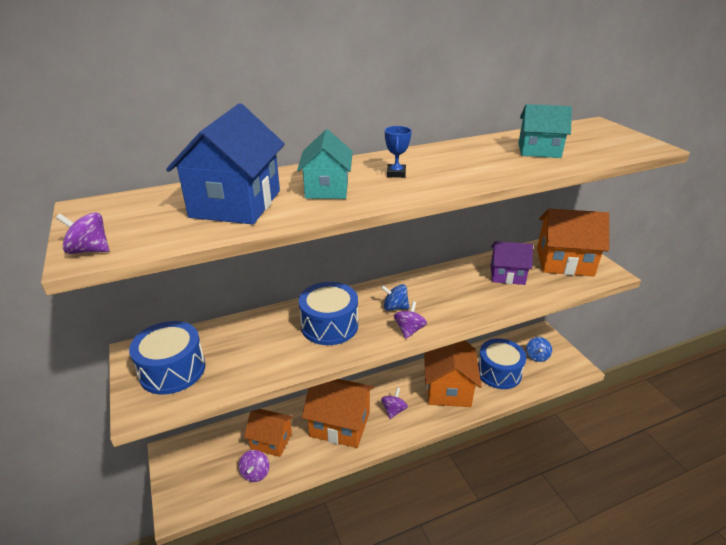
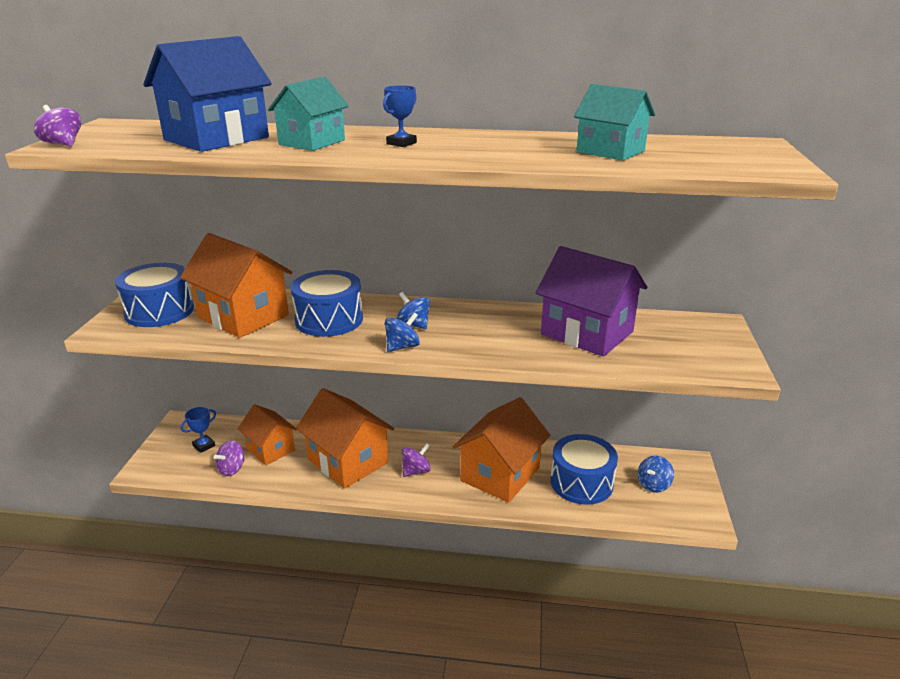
camera: 30 degrees right, 5 degrees down
(211, 463) = (204, 445): none -> blue trophy
(409, 330) = (402, 347): purple spinning top -> blue spinning top
(507, 275) = (587, 333): purple house -> purple house, size x1.58
(564, 262) = (686, 341): orange house -> orange house (243, 316)

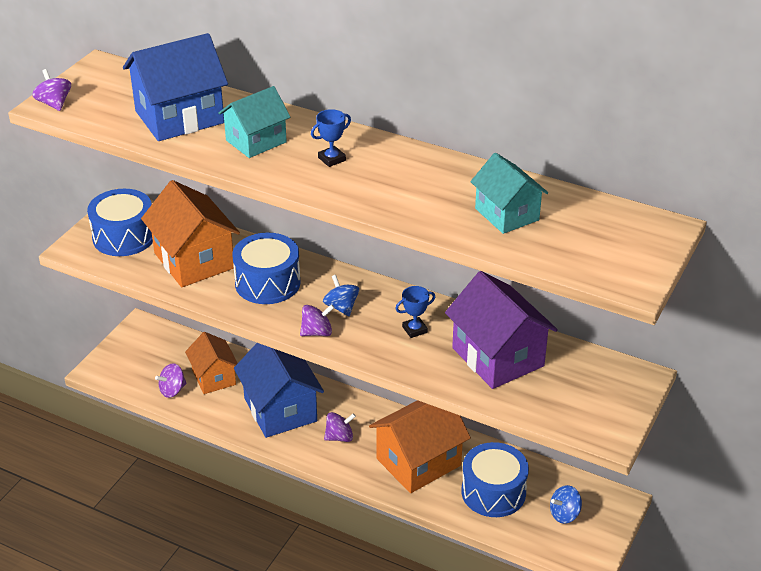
camera: 20 degrees right, 10 degrees up
(204, 445) = (155, 358): blue trophy -> blue trophy (414, 330)
(348, 461) = (280, 409): orange house -> blue house
(402, 347) = (317, 332): blue spinning top -> purple spinning top

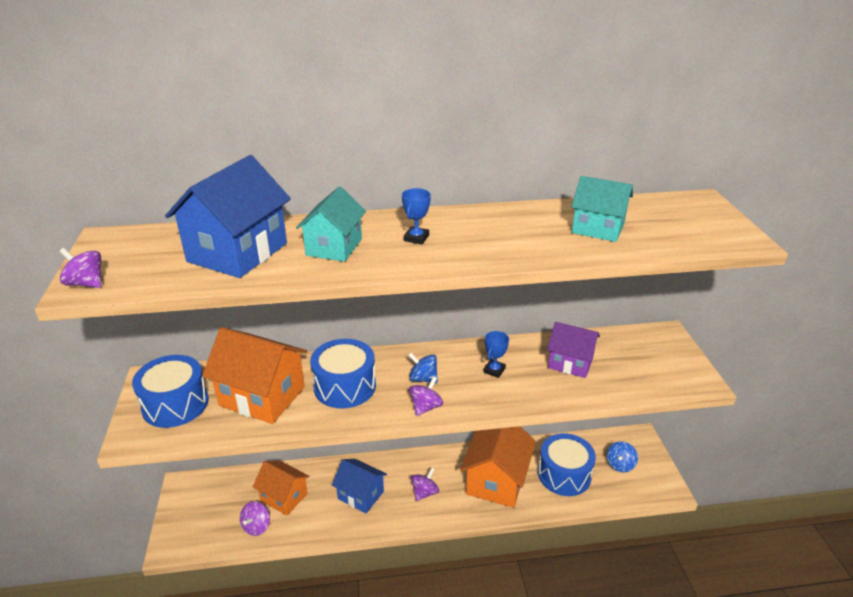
camera: 35 degrees left, 5 degrees down
(280, 409) = (360, 495): blue house -> blue house, size x0.63
(497, 357) = (570, 363): purple house -> purple house, size x0.63

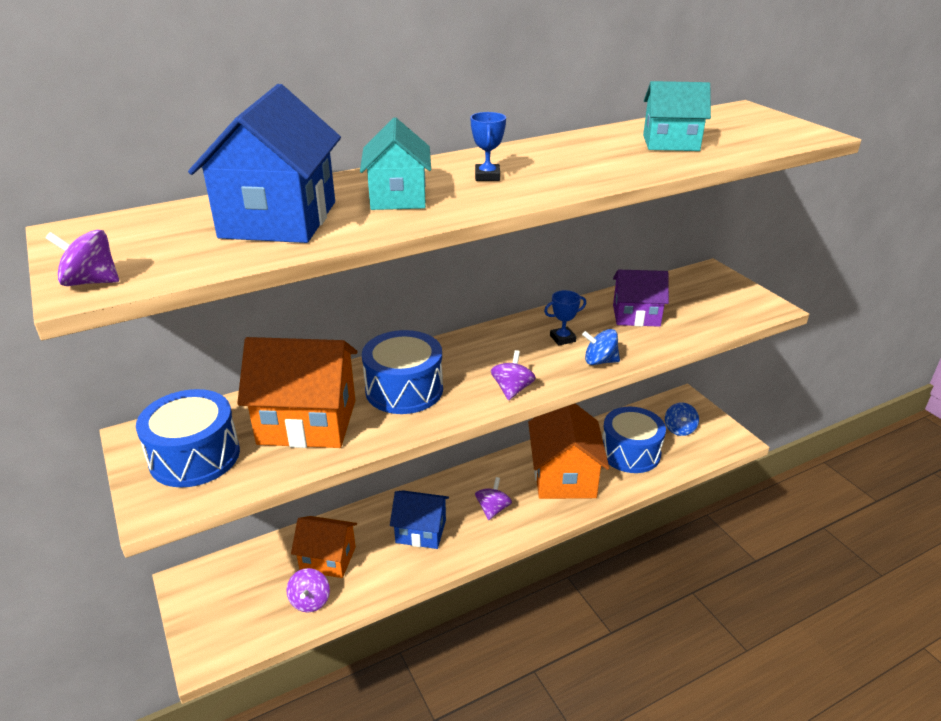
camera: 20 degrees left, 0 degrees up
(423, 378) = (490, 362): blue spinning top -> blue spinning top (599, 361)
(494, 370) = (562, 338): blue trophy -> blue trophy turned 60 degrees clockwise

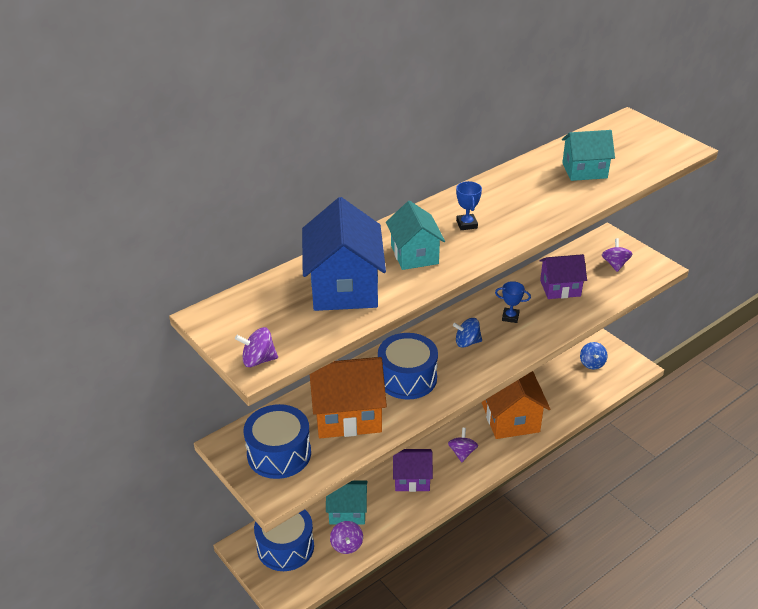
camera: 10 degrees left, 5 degrees up
(328, 559) = (347, 511): orange house -> turquoise house
(421, 531) = (412, 479): blue house -> purple house
(512, 389) = (487, 367): purple spinning top -> purple spinning top (615, 264)
(562, 338) = (510, 317): blue trophy -> blue trophy turned 45 degrees clockwise
(599, 361) = (543, 334): blue spinning top -> blue spinning top (467, 342)
(630, 452) = (557, 389): blue drum -> blue drum (285, 547)

